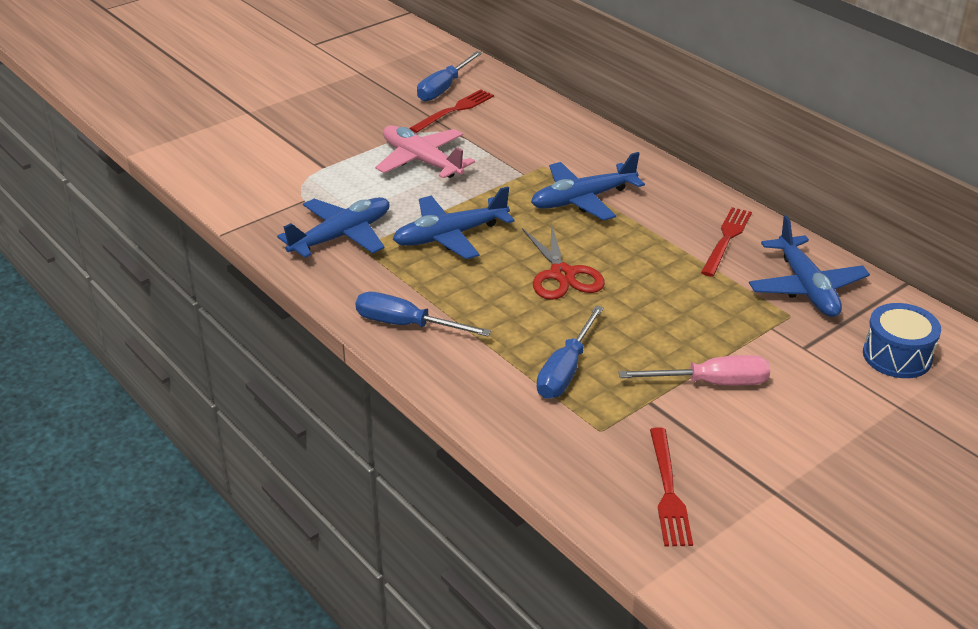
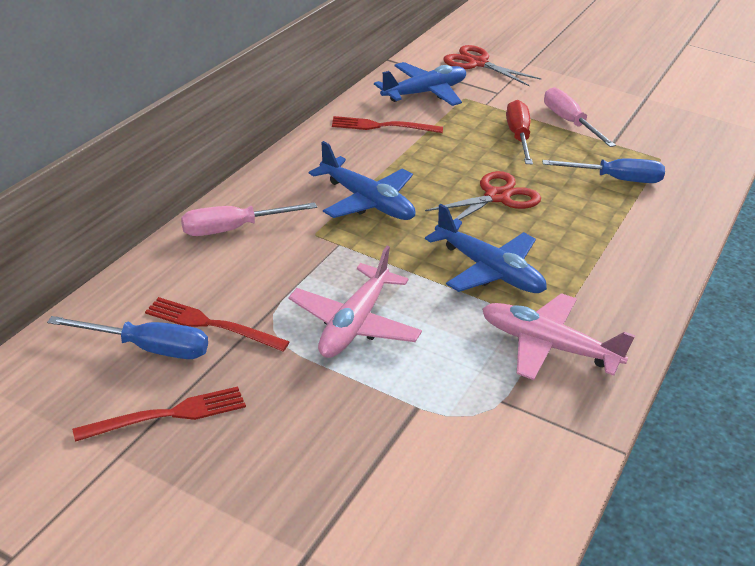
camera: 115 degrees left, 0 degrees up
(341, 236) = (547, 346): blue plane -> pink plane
(406, 325) = (641, 267): blue screwdriver -> none
(566, 133) = (233, 229): none -> pink screwdriver
(668, 491) = (685, 130): red fork -> red fork (168, 415)
(683, 328) = (518, 137): none -> red screwdriver
(897, 356) = (477, 63): blue drum -> red scissors

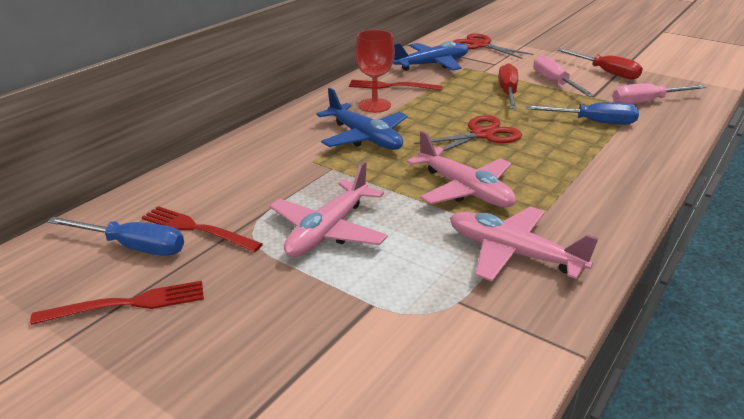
camera: 10 degrees right, 5 degrees down
(233, 229) = (243, 156): pink screwdriver -> pink screwdriver (646, 102)
(368, 155) = (374, 105): none -> red goblet
(488, 270) = (464, 190): blue plane -> pink plane
(625, 107) = (606, 72): none -> red screwdriver

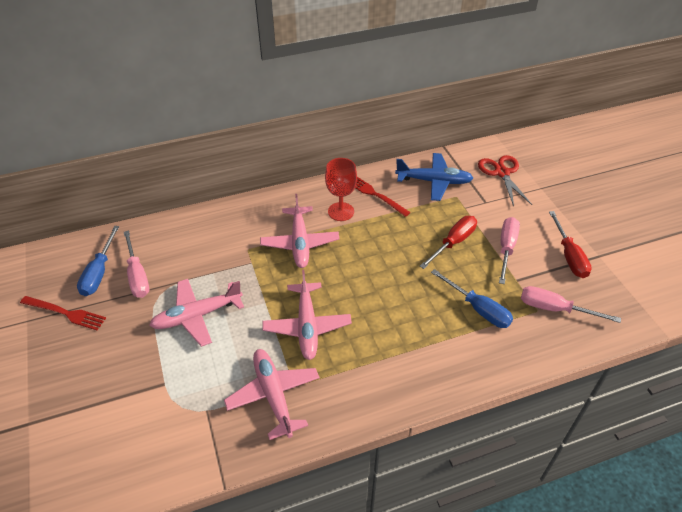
camera: 35 degrees right, 15 degrees up
(133, 247) = (99, 272): blue screwdriver -> blue screwdriver turned 45 degrees clockwise
(197, 229) = (137, 275): red fork -> pink screwdriver
(364, 137) = (300, 243): blue plane -> pink plane
(482, 135) = (379, 280): red scissors -> none

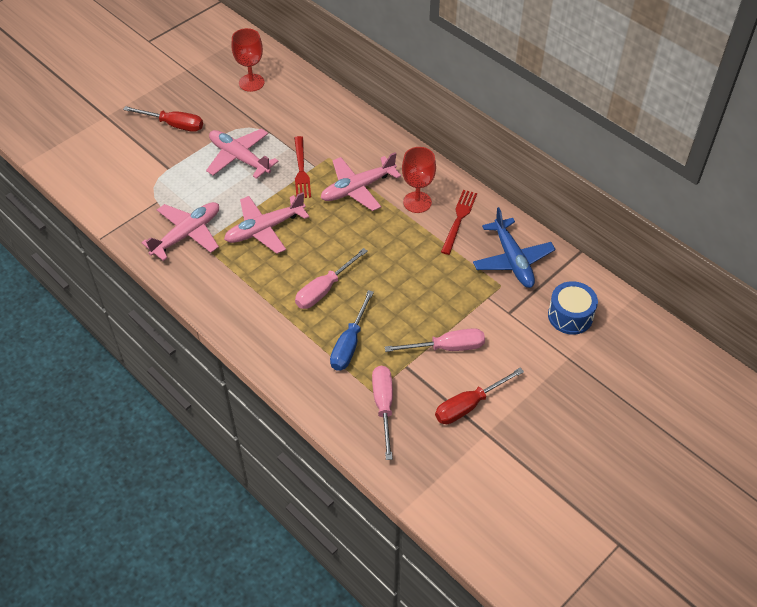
camera: 65 degrees right, 5 degrees up
(65, 313) = (203, 85): red fork -> red fork (301, 170)
(99, 272) = (251, 83): blue screwdriver -> red goblet
(137, 275) = (260, 105): pink screwdriver -> pink screwdriver (324, 289)
(453, 242) = (428, 301): red screwdriver -> red screwdriver (174, 125)
(502, 173) = (570, 316): red scissors -> blue drum

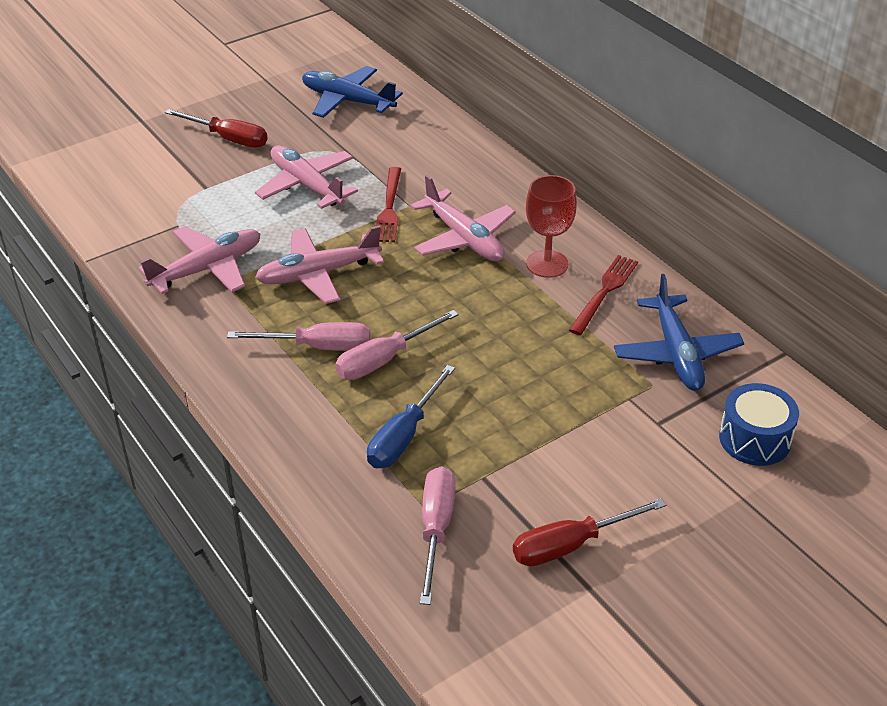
camera: 10 degrees right, 10 degrees down
(251, 83) = (347, 101): red goblet -> blue plane
(357, 188) = (464, 238): pink plane -> pink plane turned 105 degrees counterclockwise
(446, 347) = (552, 459): pink screwdriver -> pink screwdriver (318, 347)

